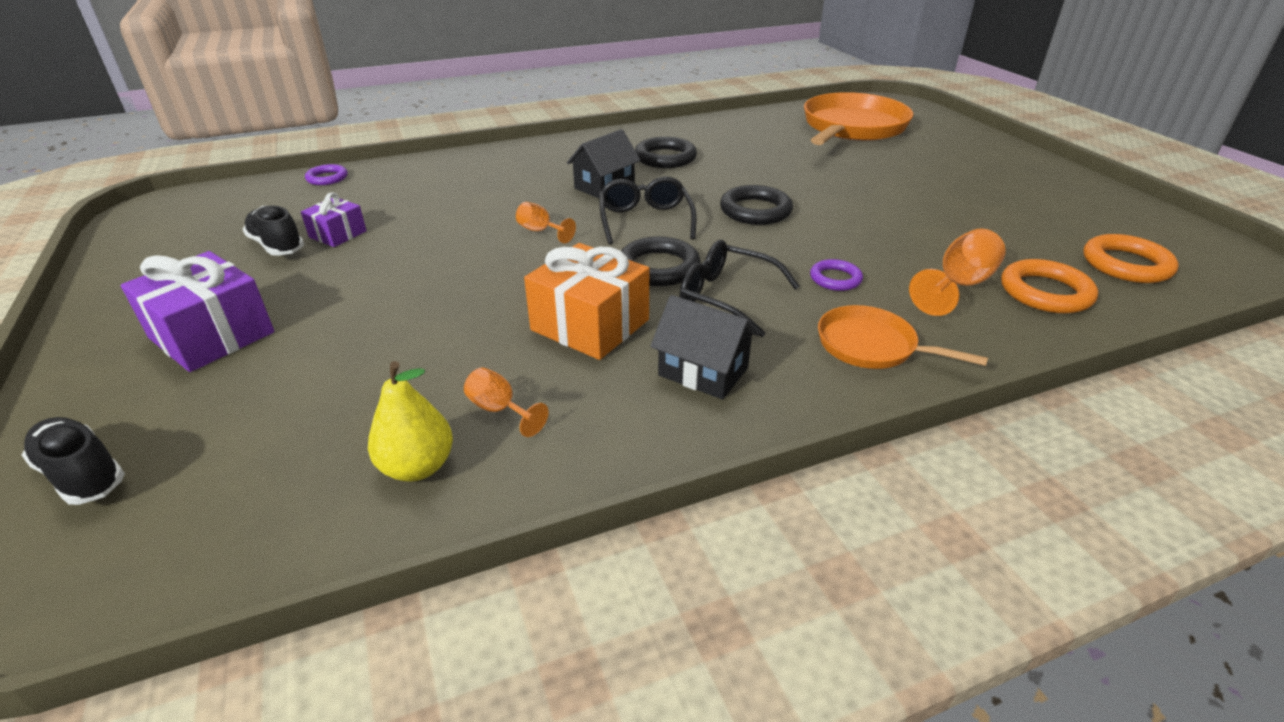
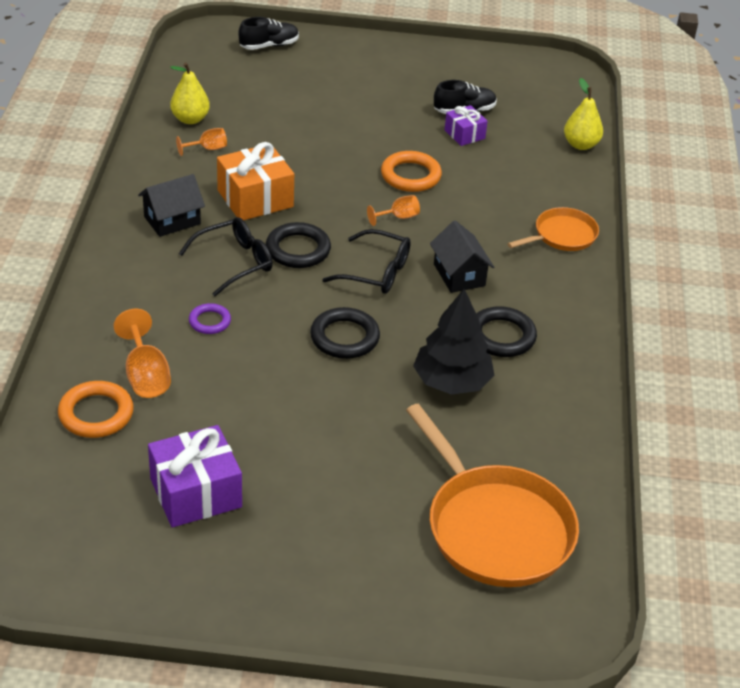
camera: 115 degrees right, 5 degrees up
(212, 335) = (362, 80): purple gift -> purple gift (195, 493)
(327, 178) = (581, 145): purple ring -> yellow pear
(743, 163) = (452, 382): none -> black tree
(871, 346) = (129, 293): orange pan -> orange pan (562, 235)
(1126, 264) = (78, 494): orange ring -> orange ring (410, 176)

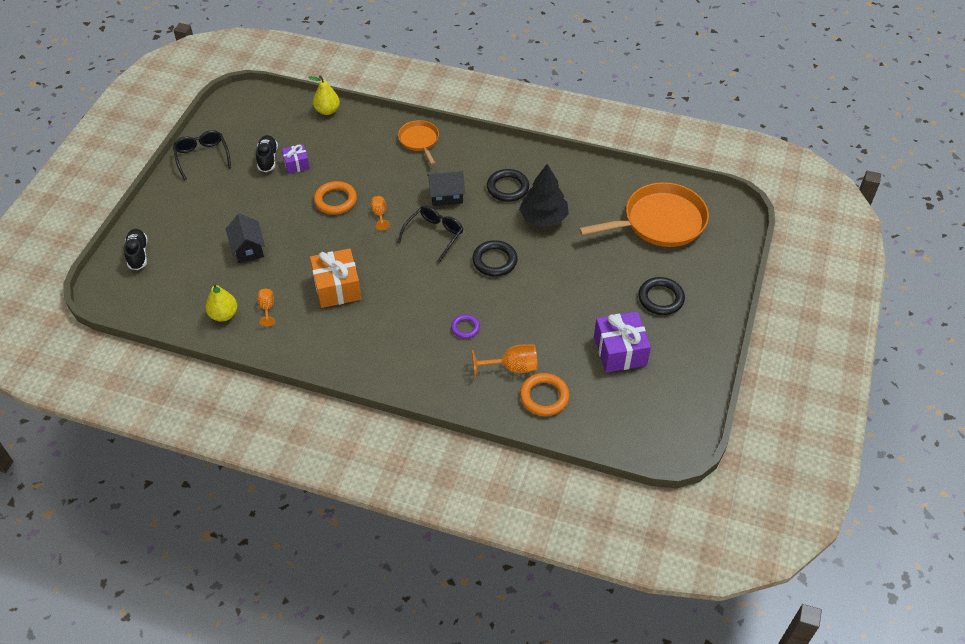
camera: 75 degrees left, 10 degrees up
(172, 220) = (349, 338): black house -> black house (248, 249)
(234, 262) = (406, 308): black glasses -> black glasses (202, 157)
(298, 250) = (401, 272): black ring -> black ring (660, 298)

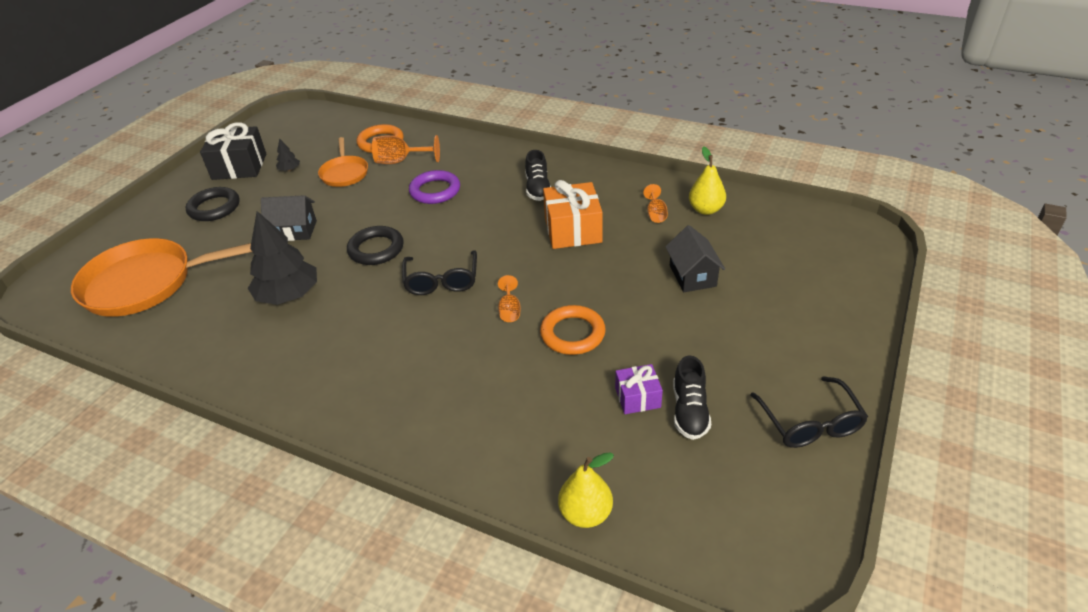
camera: 170 degrees left, 10 degrees down
(138, 254) = (845, 275): black shoe -> black shoe (538, 189)
(419, 140) = (422, 430): orange pan -> orange pan (344, 173)
(434, 235) = (441, 280): black glasses -> black glasses turned 45 degrees counterclockwise
(446, 196) = (408, 331): black house -> black house (294, 231)
(465, 328) = (435, 191): purple ring -> purple ring, size x1.64
(507, 188) = (315, 338): black ring -> none
(620, 351) = (289, 169): purple gift -> black tree
(674, 353) = (239, 166): none -> black gift

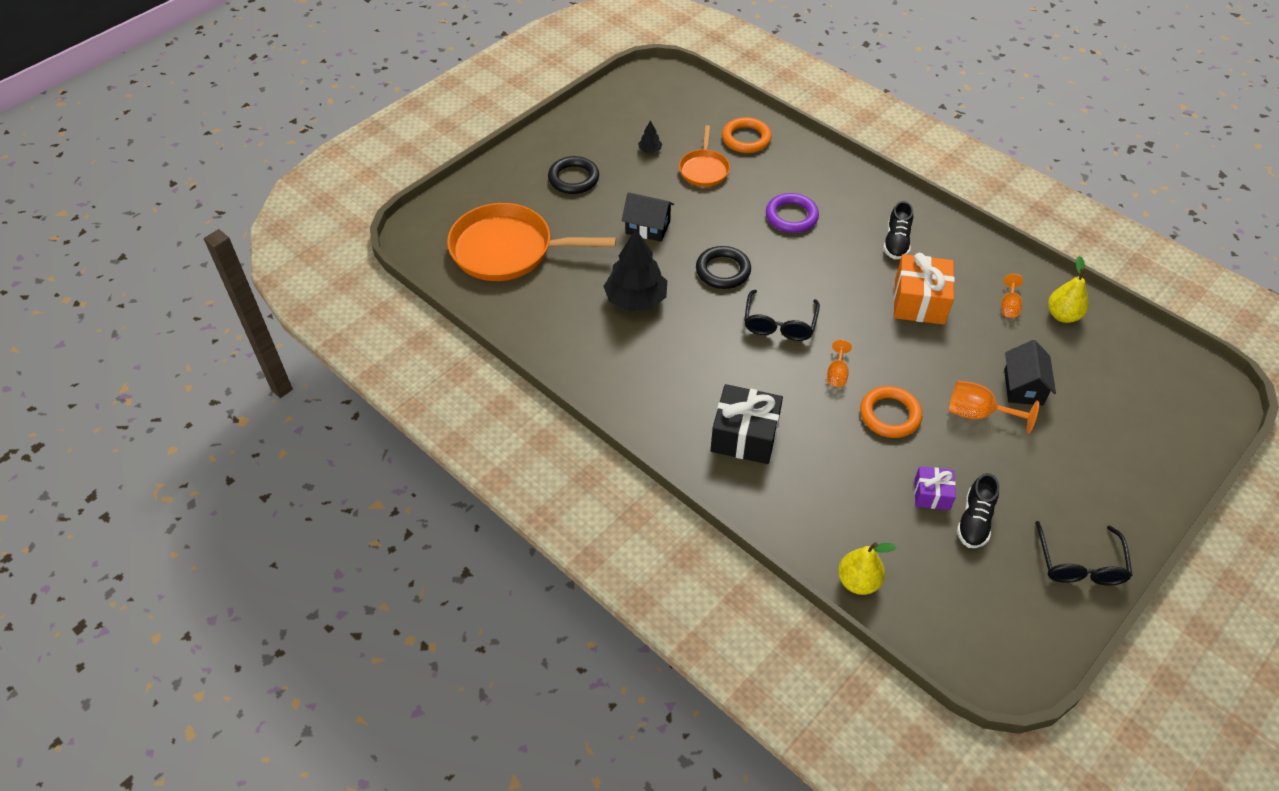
camera: 15 degrees right, 10 degrees up
(239, 166) = (600, 133): black gift -> black gift (744, 436)
(400, 161) = (762, 169): orange goblet -> orange goblet (977, 414)

